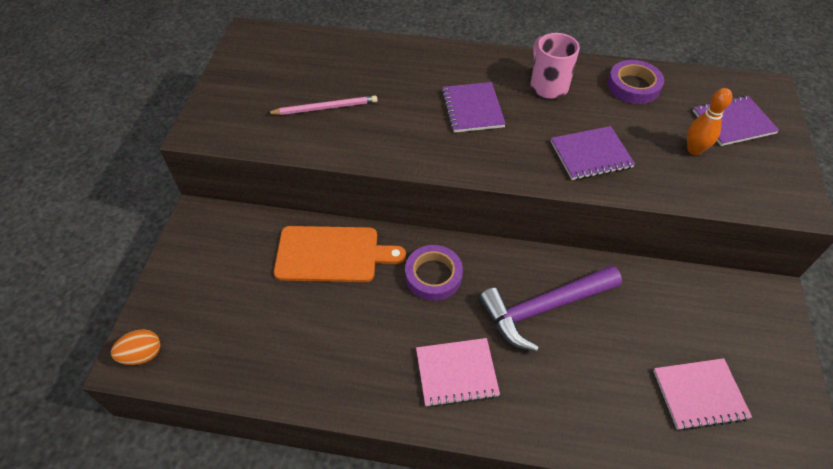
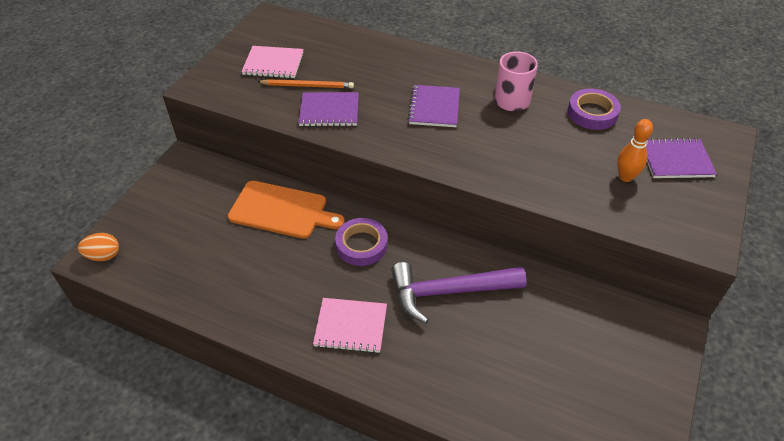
camera: 15 degrees right, 5 degrees down
(325, 108) = (307, 86): pink pencil -> orange pencil
(591, 155) = (525, 164): purple notebook -> purple notebook (329, 111)
(699, 394) = (564, 394): pink notebook -> pink notebook (273, 64)

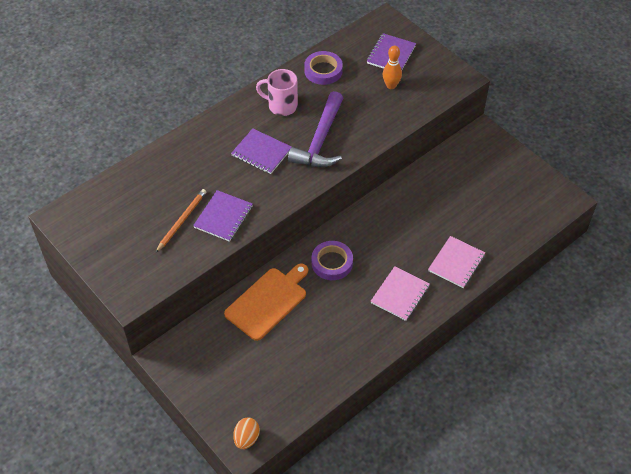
camera: 65 degrees left, 5 degrees up
(273, 64) = (135, 235): pink notebook -> pink notebook (456, 263)
(449, 292) = (400, 229): purple hammer -> purple hammer (320, 140)

